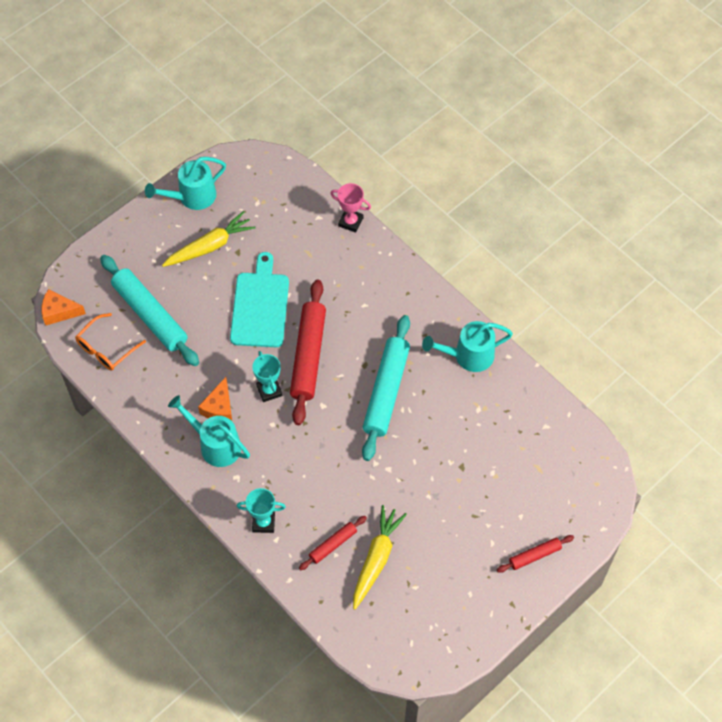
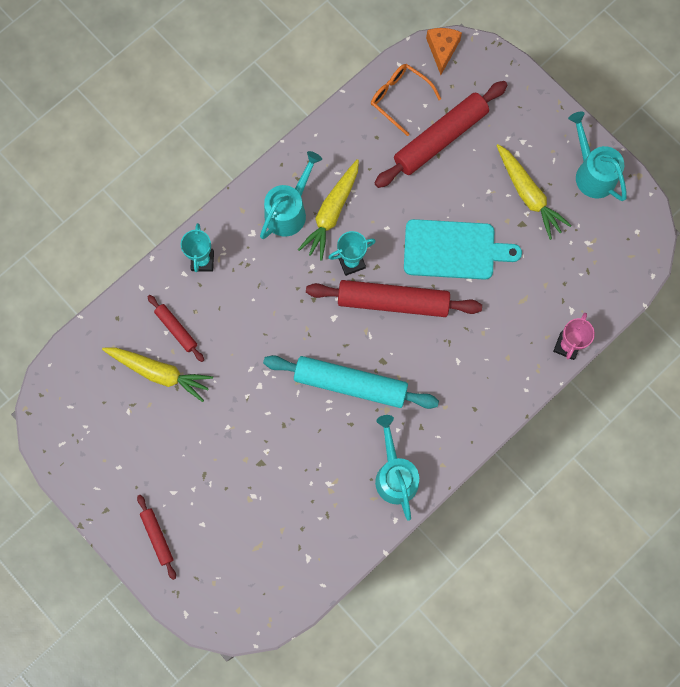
camera: 90 degrees right, 15 degrees up
(150, 315) = (440, 139): turquoise rolling pin -> red rolling pin
(219, 407) = (332, 213): orange cheese -> yellow carrot

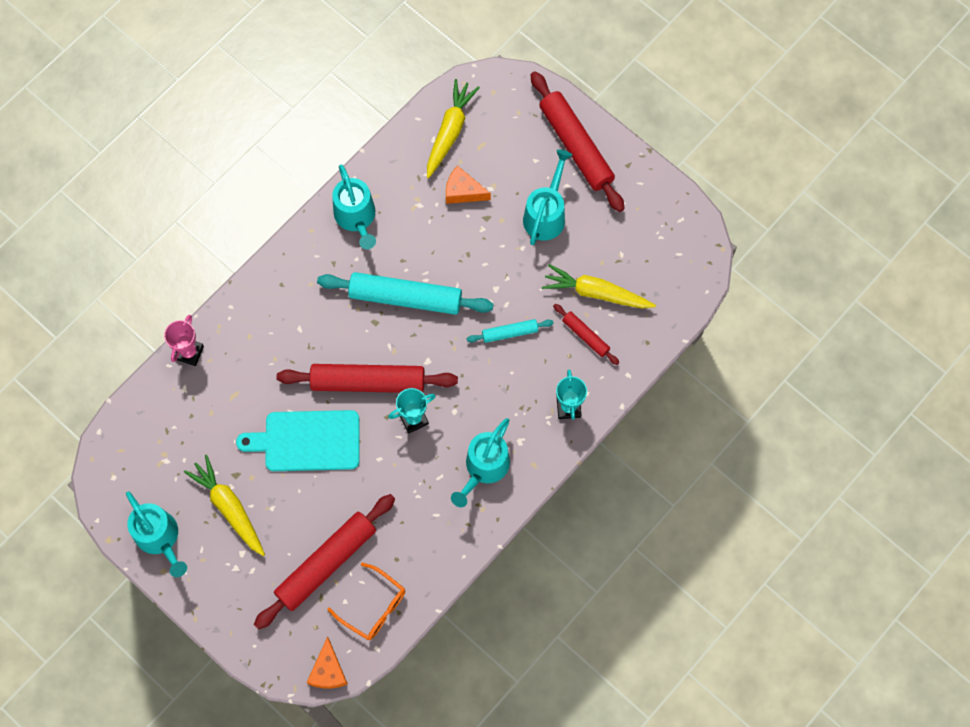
camera: 175 degrees right, 5 degrees down
(157, 537) = (576, 146): red rolling pin -> red rolling pin, size x2.02
(198, 462) = (546, 214): none -> turquoise watering can
(250, 339) = (510, 333): none -> turquoise rolling pin
(282, 495) = (463, 191): none -> orange cheese
(332, 213) = (438, 470): yellow carrot -> yellow carrot (449, 132)

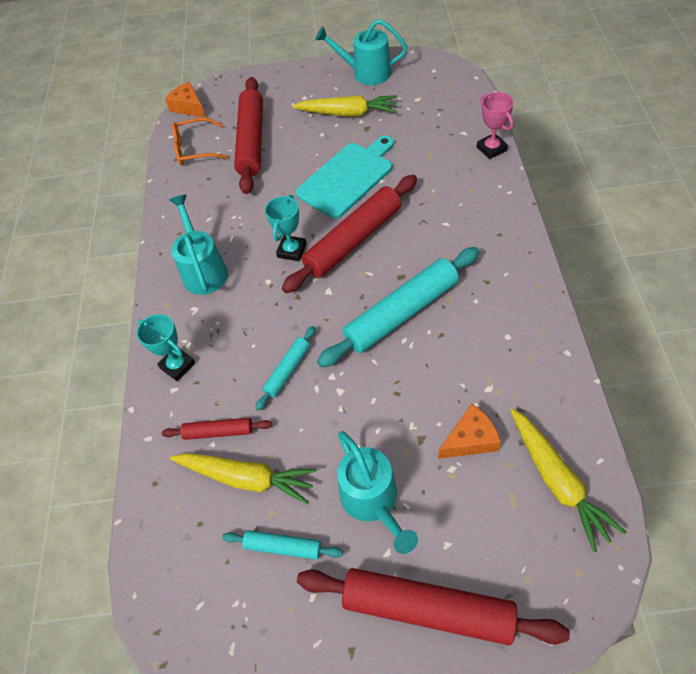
camera: 140 degrees right, 15 degrees down
(356, 218) = (519, 327): turquoise watering can -> none
(596, 293) = (246, 478): yellow carrot -> yellow carrot turned 45 degrees clockwise
(612, 239) = (283, 547): none -> turquoise rolling pin

